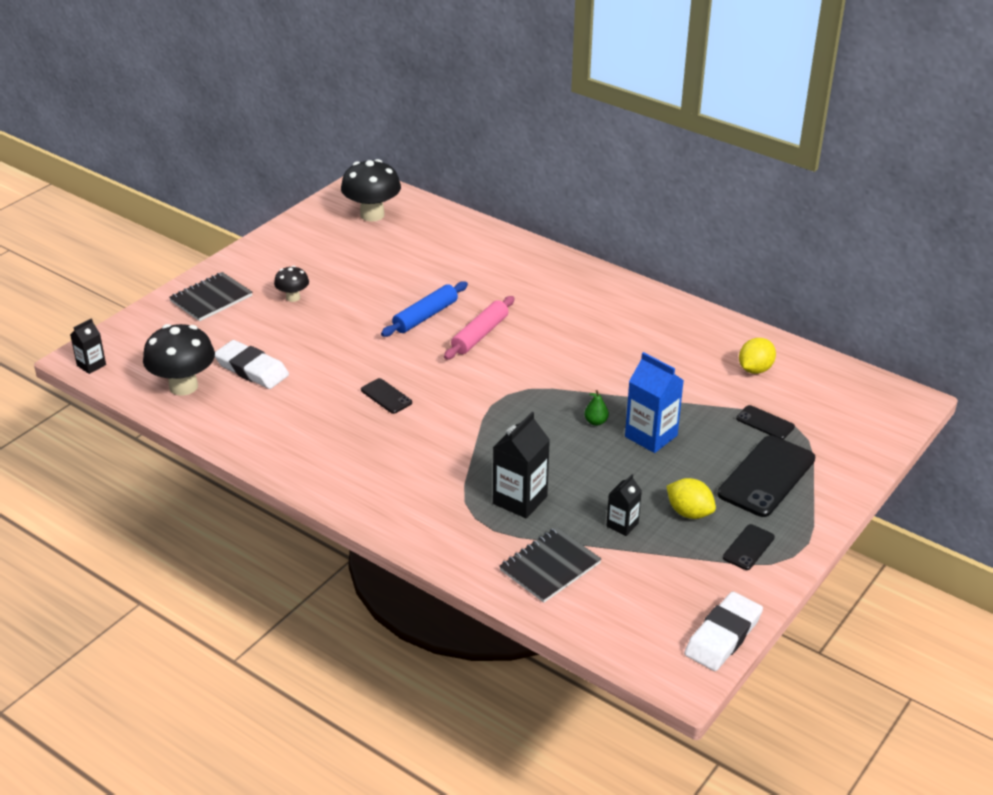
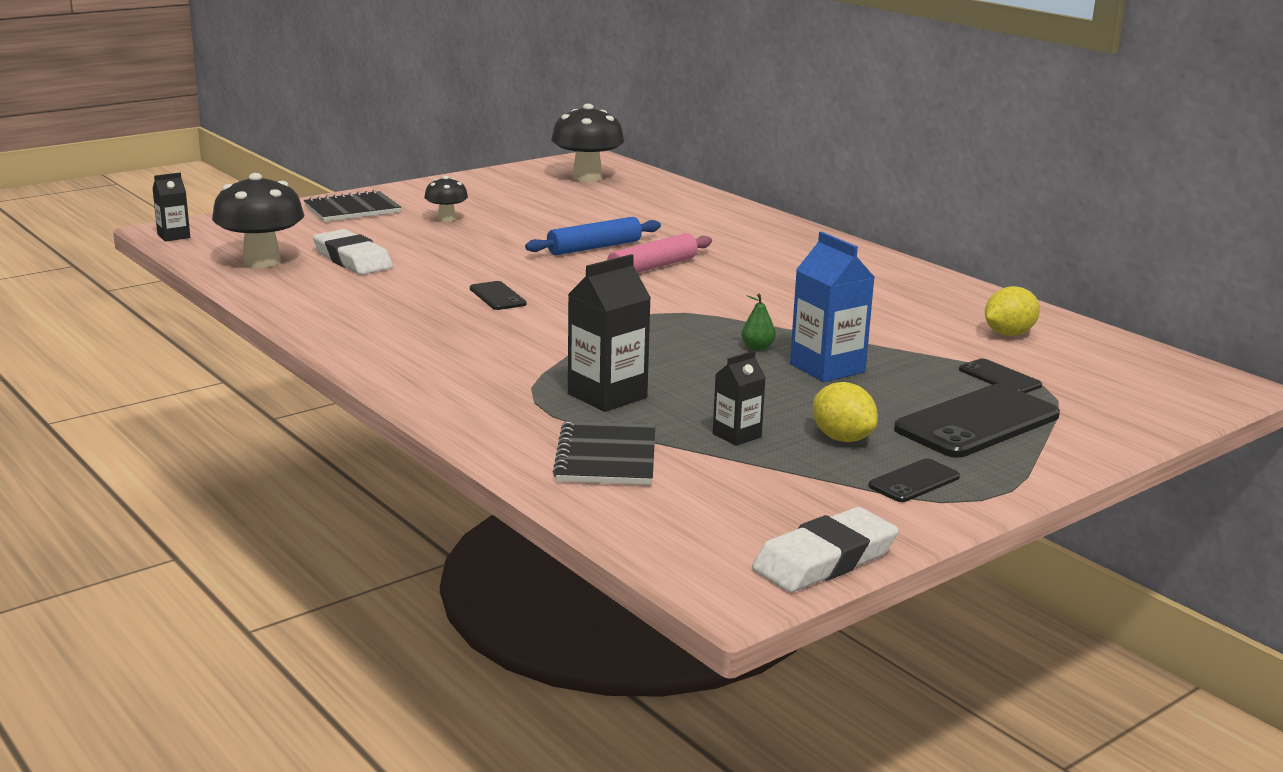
camera: 15 degrees right, 15 degrees down
(550, 567) = (606, 457): black notebook -> black notebook turned 60 degrees counterclockwise

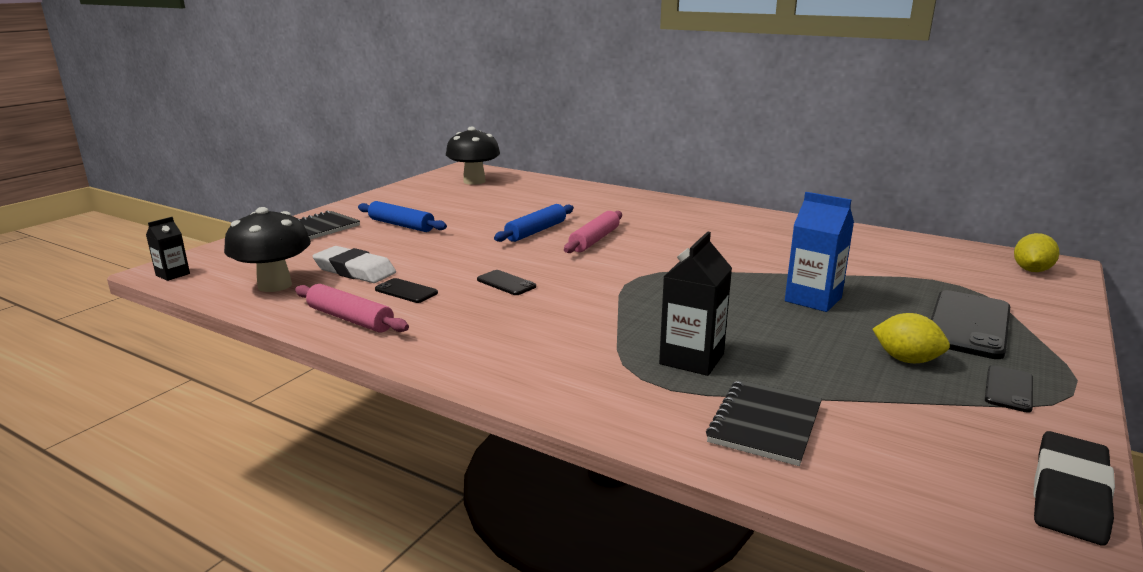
camera: 20 degrees left, 0 degrees up
(308, 304) = (350, 319): none -> pink rolling pin
(446, 219) = (401, 225): black mushroom -> blue rolling pin
(606, 457) = (765, 424): black notebook -> black notebook turned 45 degrees clockwise
(737, 435) = (833, 375): black carton -> none
(757, 348) = (745, 292): green pear -> none
(825, 560) = (1069, 494): white eraser -> black eraser
(999, 378) = (927, 285): black phone -> black phone (406, 291)
(1008, 334) = (883, 250): yellow lemon -> yellow lemon (1031, 270)

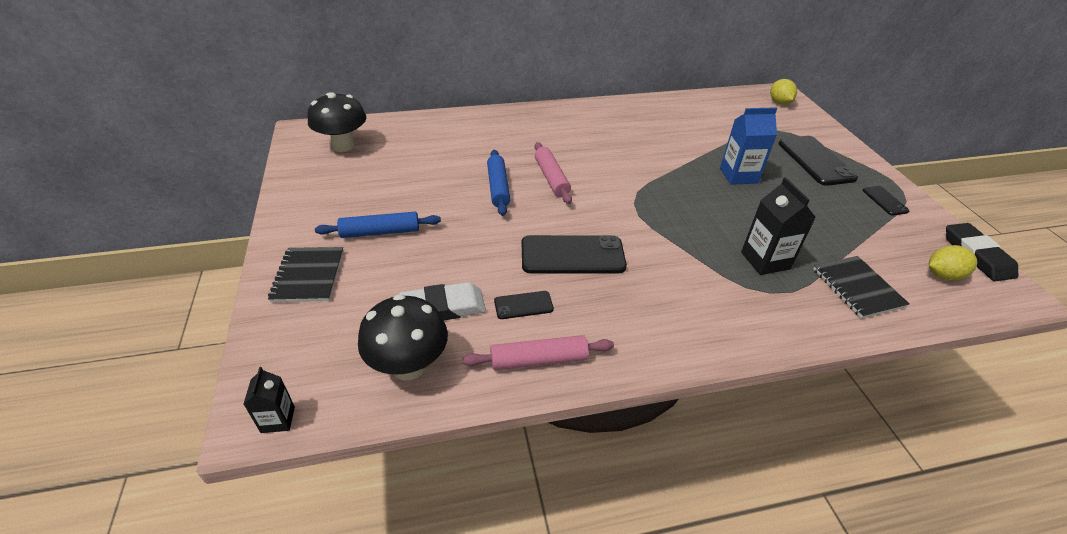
camera: 45 degrees left, 20 degrees up
(506, 283) = (572, 255): black phone -> black phone, size x1.99
(906, 360) = (833, 202): yellow lemon -> yellow lemon (942, 275)

